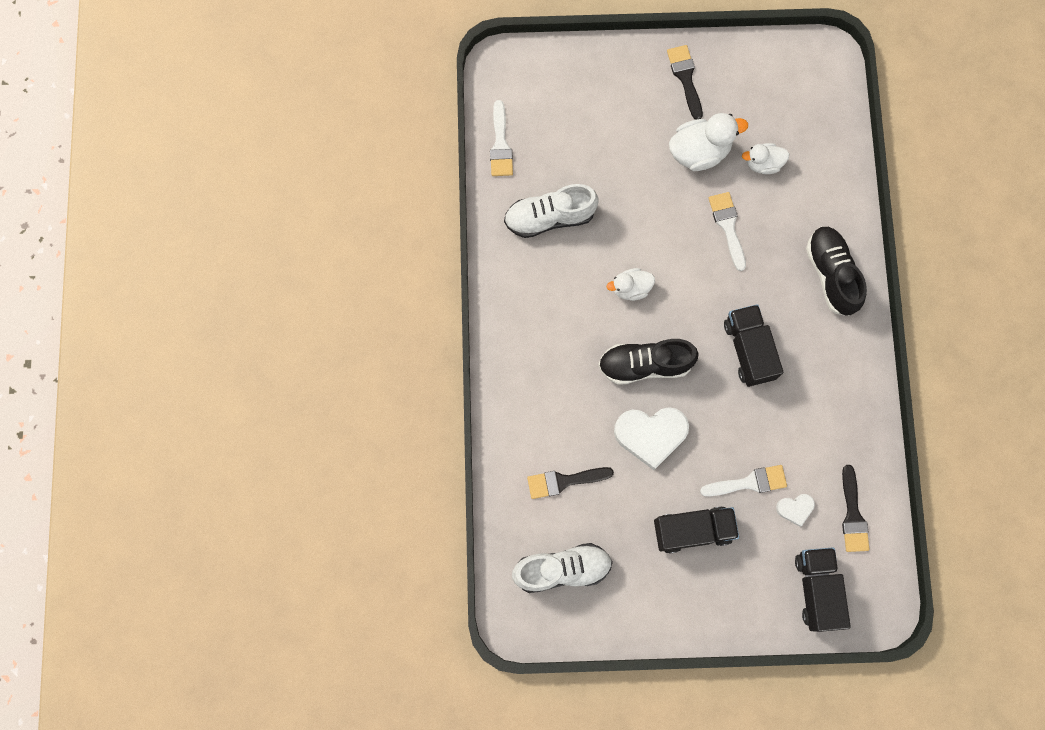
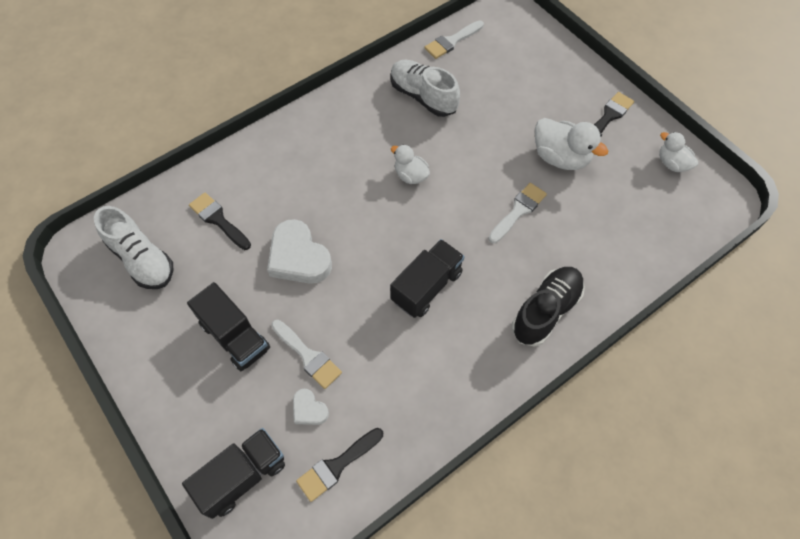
camera: 55 degrees right, 15 degrees down
(645, 364) = (355, 220): black shoe -> none
(763, 164) = (592, 205): white duck -> white duck (672, 164)

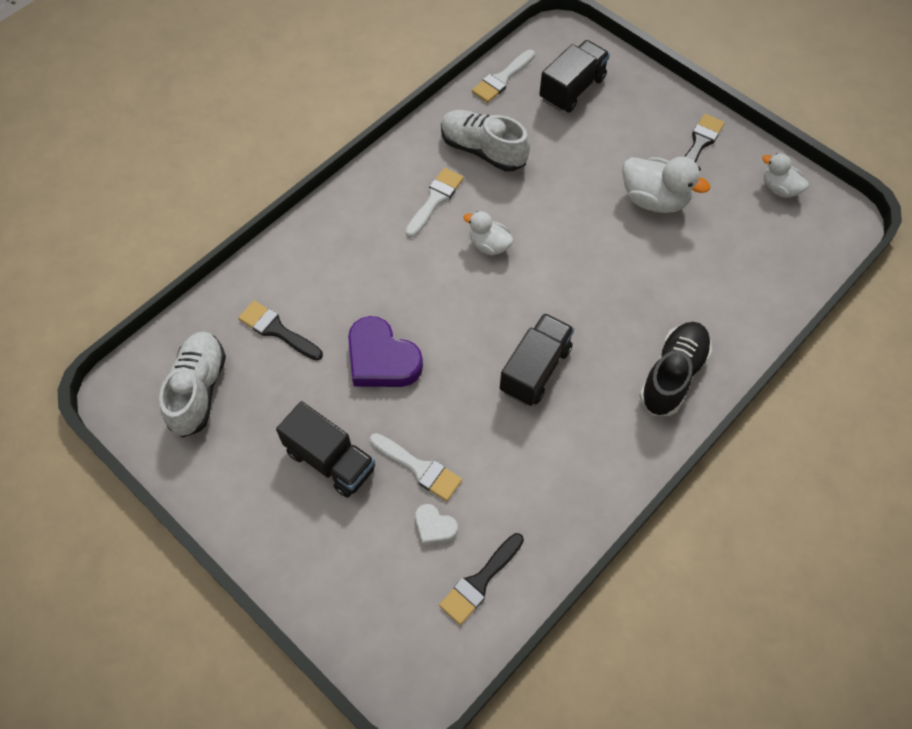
camera: 10 degrees left, 0 degrees up
(142, 259) = (198, 390): white shoe -> white shoe turned 120 degrees counterclockwise
(242, 476) = (377, 611): black truck -> black truck (572, 89)
(298, 257) = (381, 359): white heart -> purple heart
(518, 211) = (620, 268): white brush -> white brush (435, 199)

